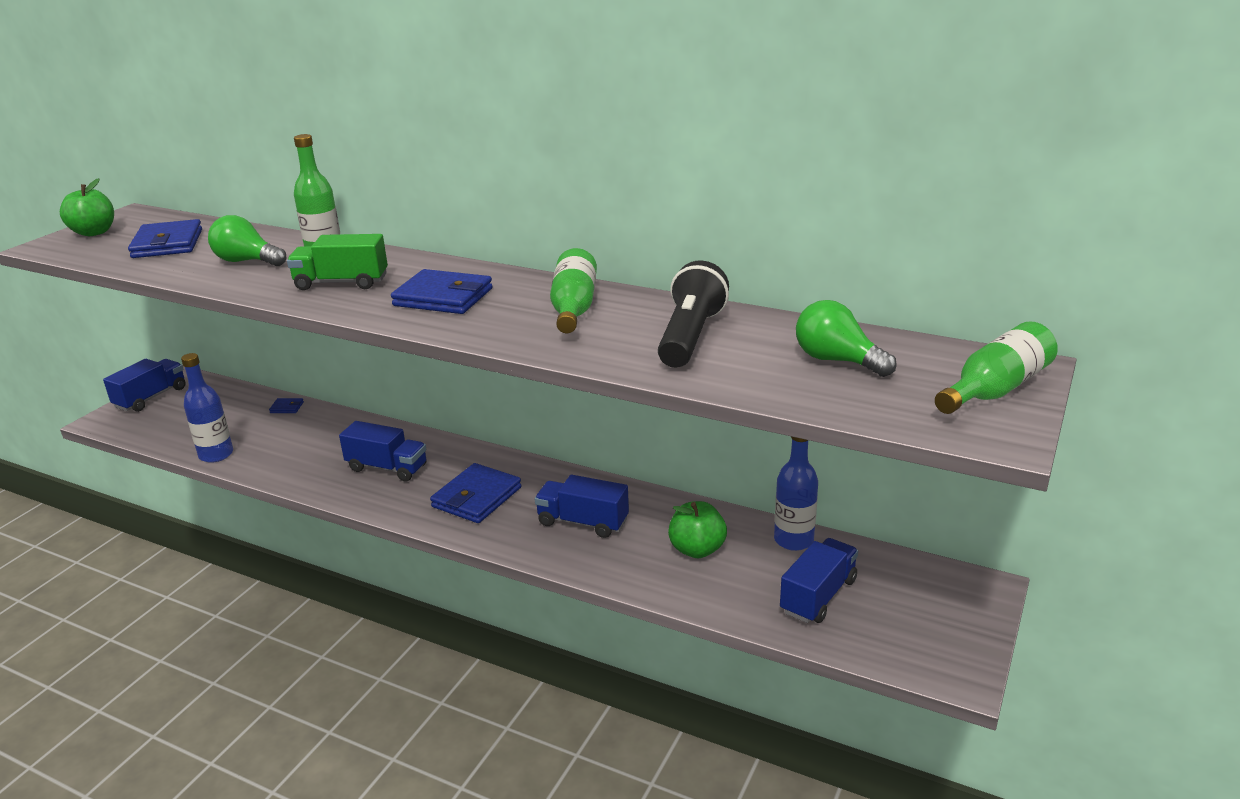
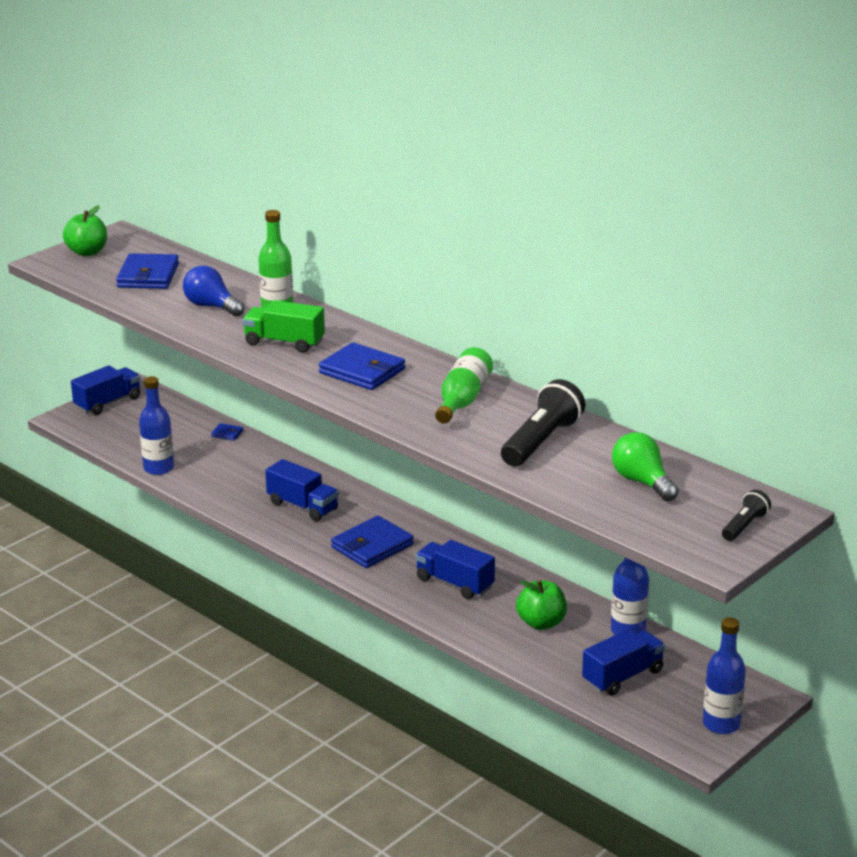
camera: 15 degrees right, 0 degrees up
(247, 261) = (211, 306): green light bulb -> blue light bulb
(959, 633) = (721, 724): none -> blue bottle
(995, 389) = (744, 526): green bottle -> black flashlight

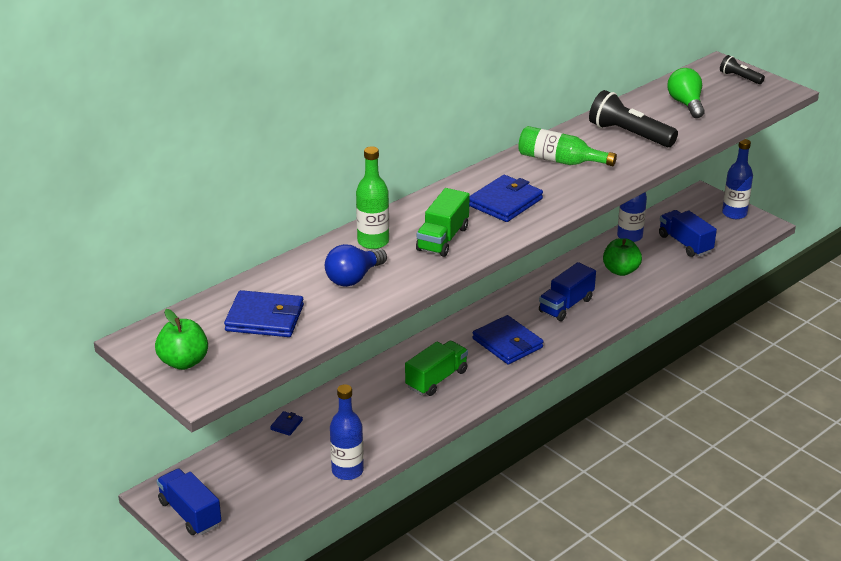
camera: 85 degrees left, 5 degrees up
(303, 506) = (436, 379): blue truck -> green truck
(642, 482) = (686, 104): green light bulb -> green light bulb turned 105 degrees clockwise

